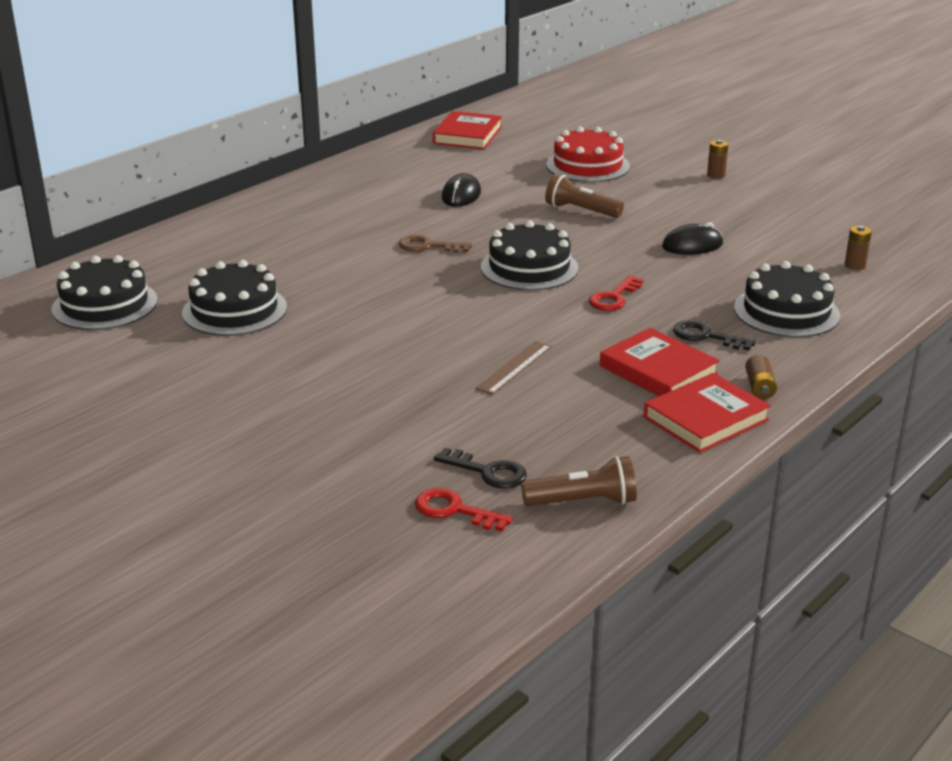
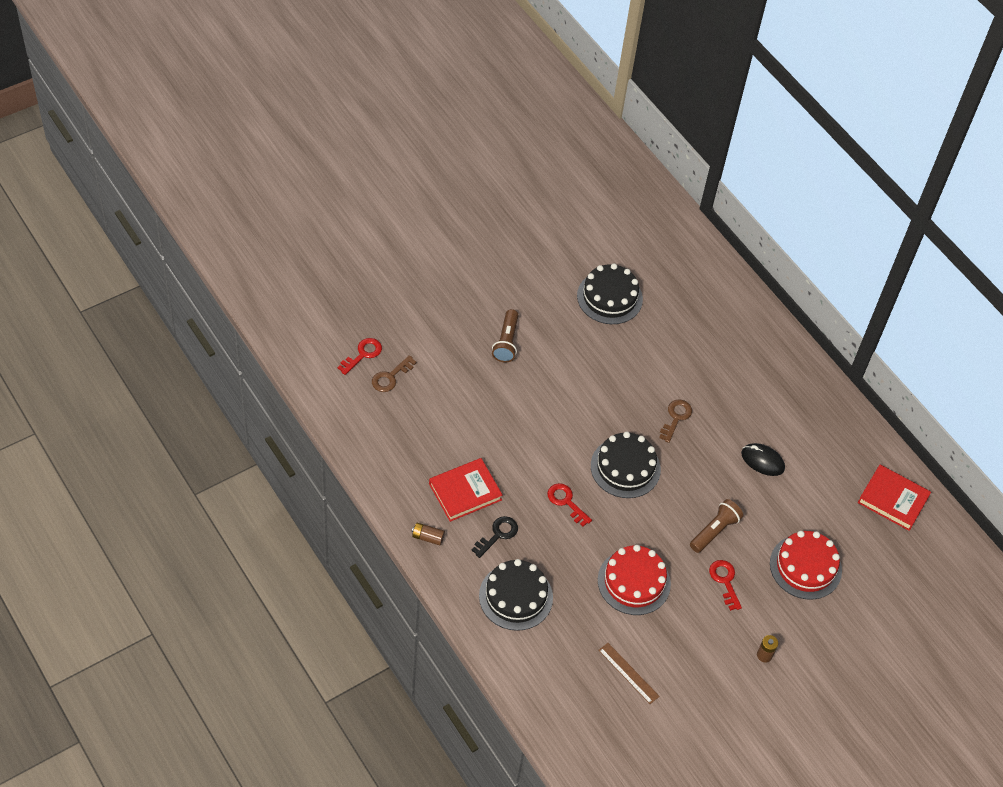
camera: 100 degrees right, 25 degrees up
(105, 305) = (635, 236): black cake -> none
(488, 472) = (390, 377): black key -> brown key
(514, 367) = (493, 419): brown ruler -> brown ruler (628, 673)
(583, 502) = (349, 410): brown flashlight -> brown flashlight (506, 342)
(643, 200) = (725, 581): none -> red key
(692, 245) = (634, 582): black mouse -> red cake
(706, 419) = (404, 495): red book -> none
(855, 265) = (571, 676): brown battery -> none

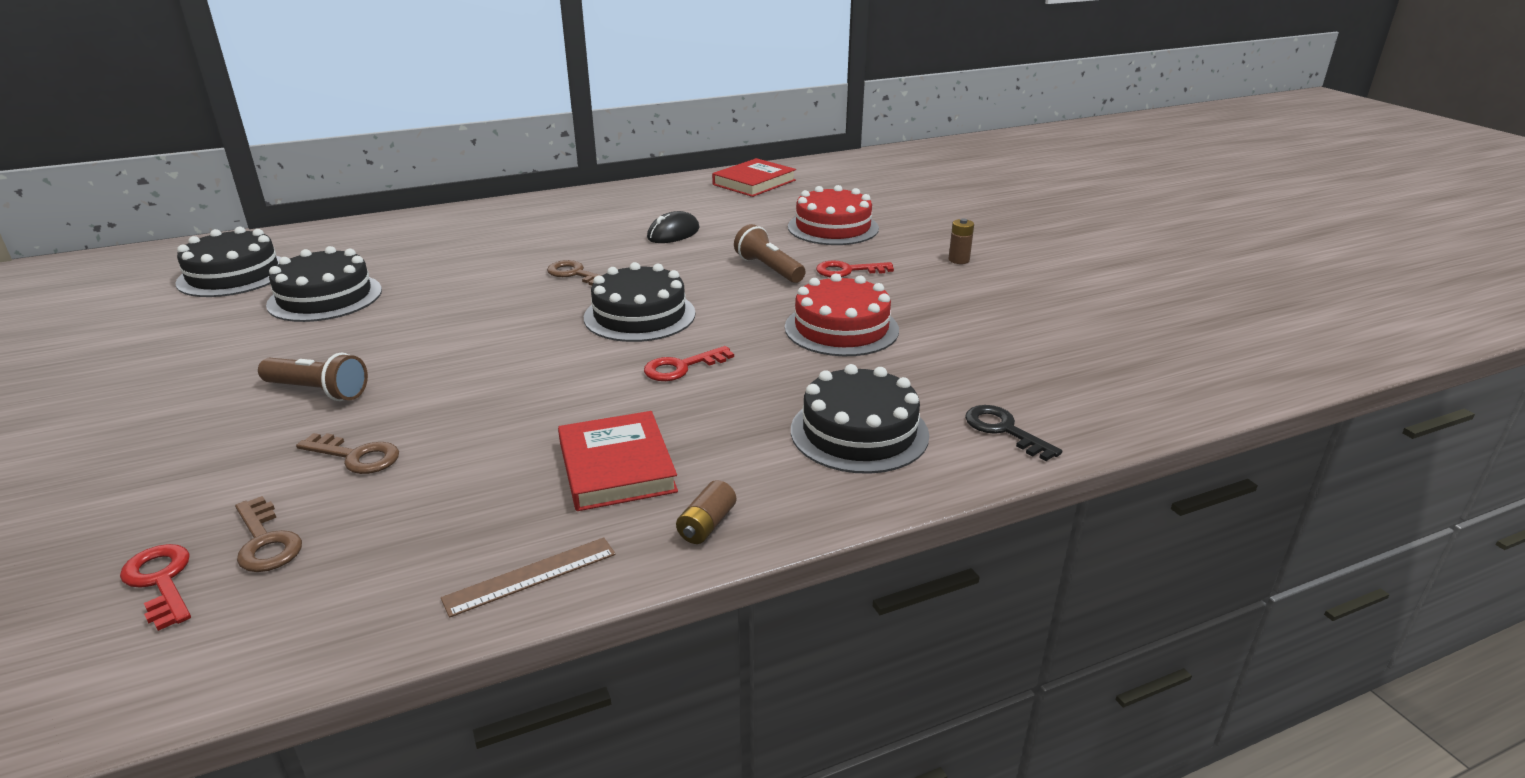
camera: 75 degrees left, 25 degrees down
(454, 383) = (356, 456): none -> brown key
(498, 534) = (725, 439): black key -> black key (1004, 430)
(627, 237) = (233, 275): none -> black cake
(628, 673) = (1000, 347): brown ruler -> brown ruler (530, 576)

